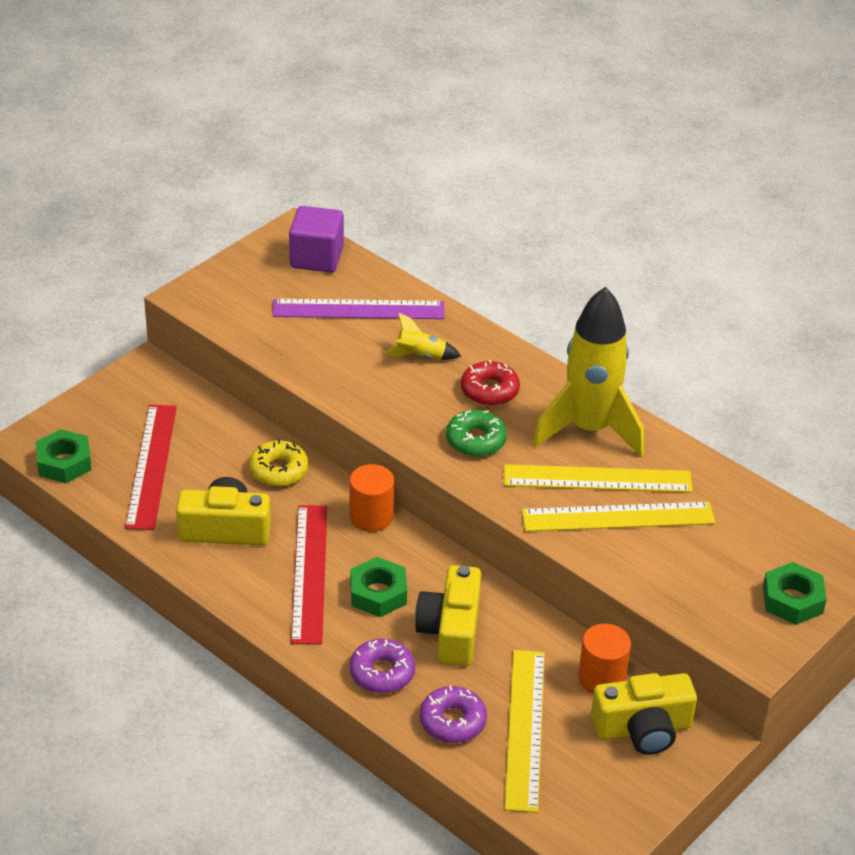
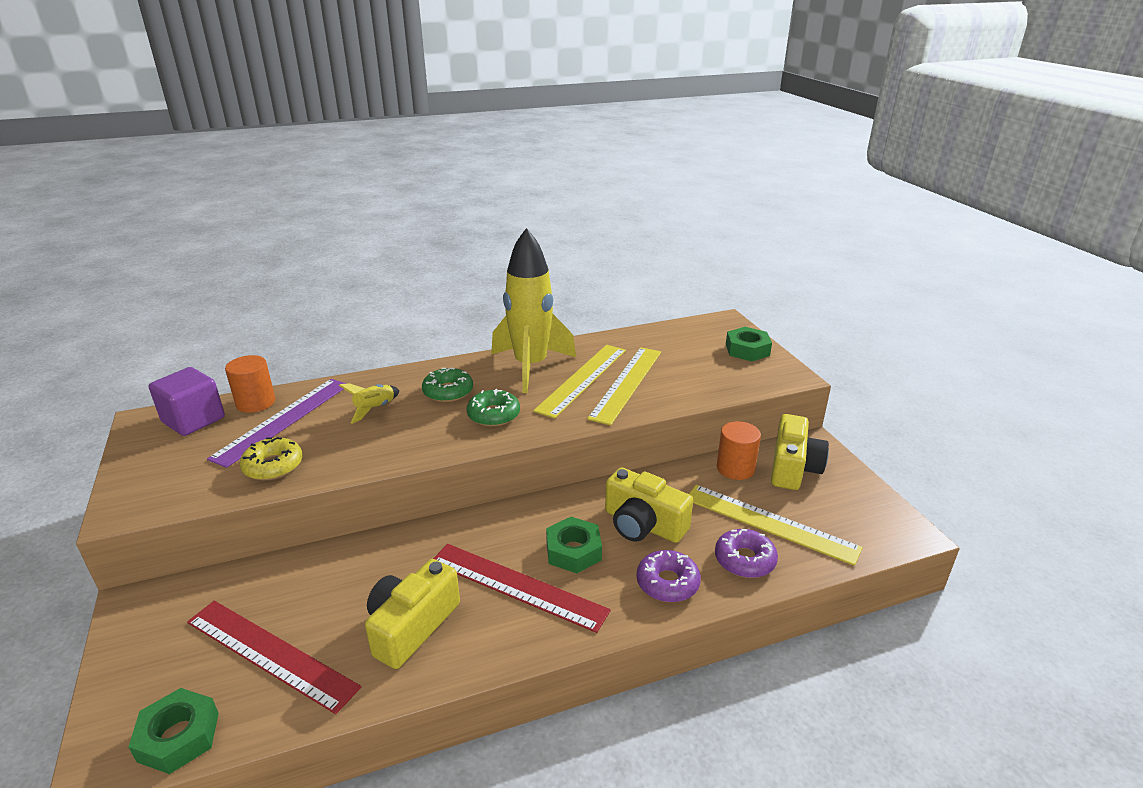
camera: 60 degrees left, 10 degrees down
(278, 470) = (374, 559): yellow donut -> yellow donut (273, 466)
(371, 516) = (482, 522): orange cylinder -> orange cylinder (256, 402)
(489, 390) = (448, 392): red donut -> green donut

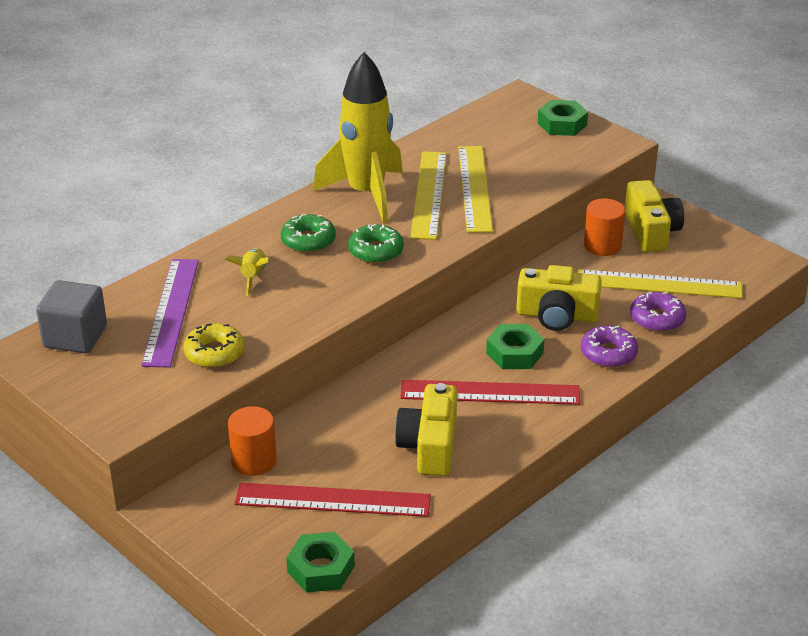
camera: 25 degrees left, 5 degrees up
(193, 420) = (75, 337): purple cube -> grey cube
(256, 402) = (119, 303): orange cylinder -> orange cylinder (254, 461)

